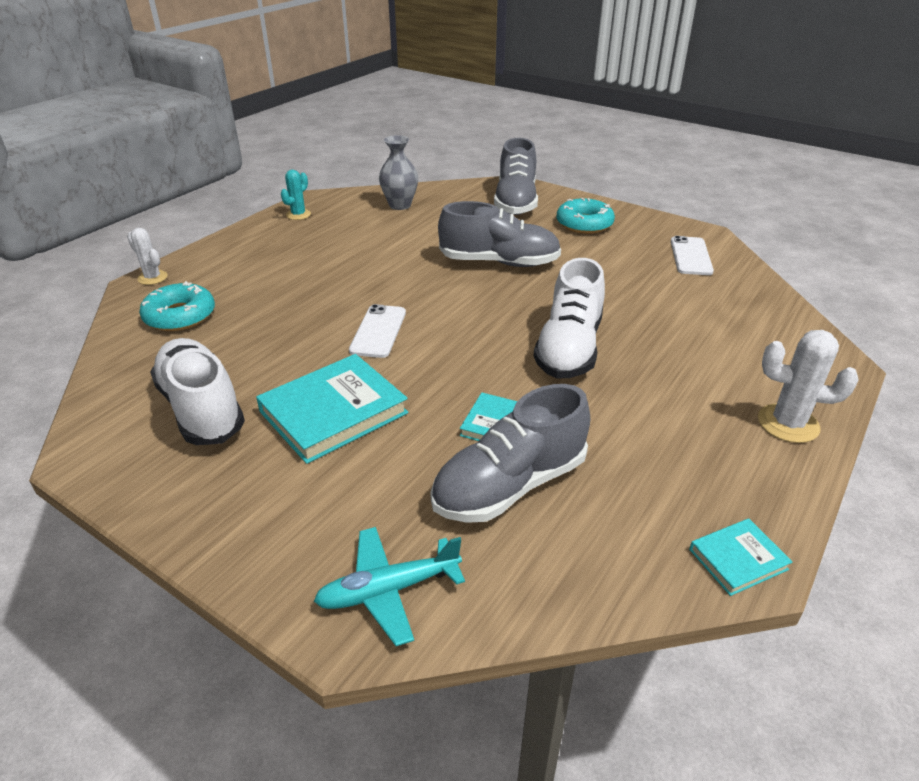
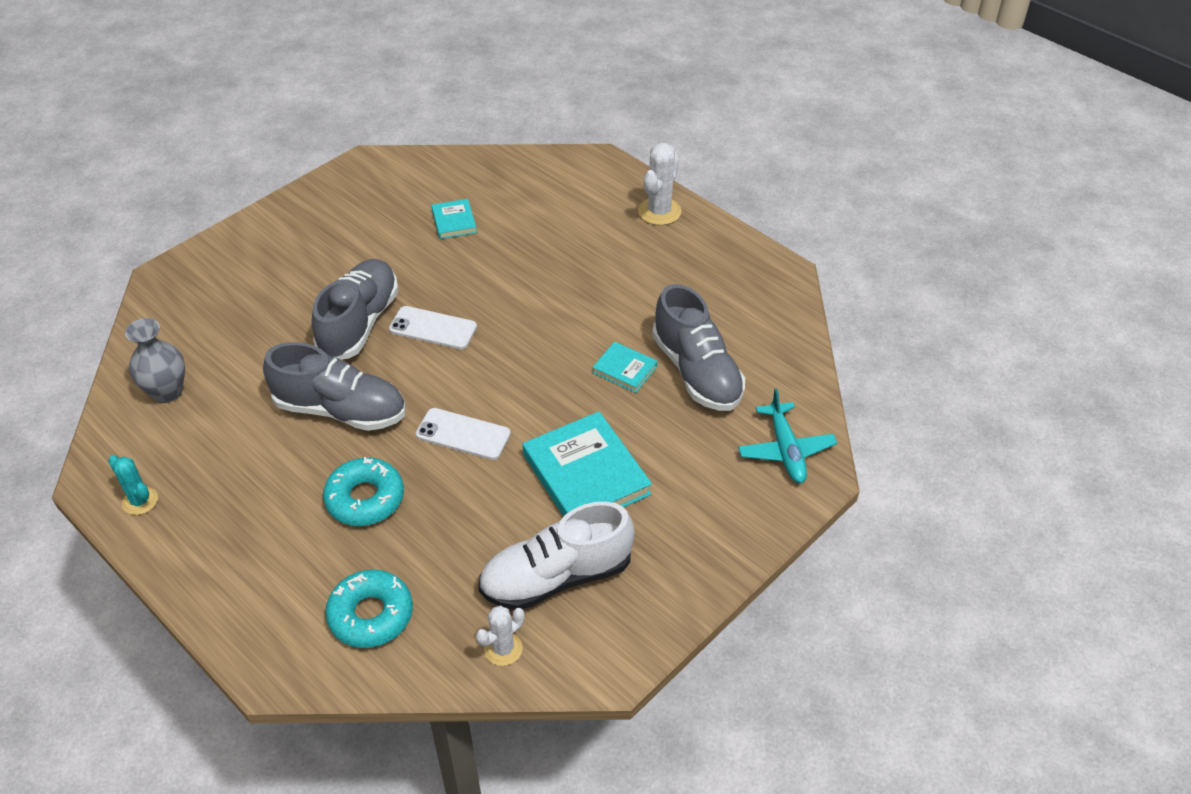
camera: 80 degrees left, 10 degrees up
(152, 278) = (259, 658): white cactus -> white cactus (503, 649)
(515, 202) = (216, 284): grey shoe -> grey shoe (341, 410)
(569, 348) = (533, 303): white shoe -> none
(584, 224) = (302, 241): turquoise donut -> turquoise donut (365, 499)
(690, 256) = (405, 186): white phone -> white phone (433, 328)
(738, 559) = (778, 277): turquoise book -> turquoise book (454, 221)

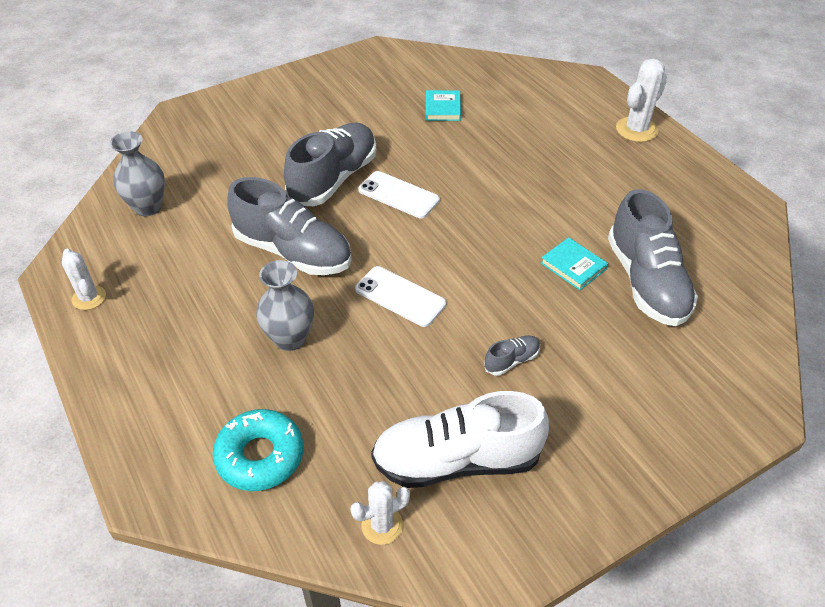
camera: 15 degrees right, 0 degrees up
(140, 501) = (89, 298): turquoise cactus -> white cactus
(365, 499) = (290, 339): turquoise donut -> grey vase
(586, 474) = (511, 360): turquoise book -> grey shoe
(785, 450) = (728, 379): turquoise plane -> none

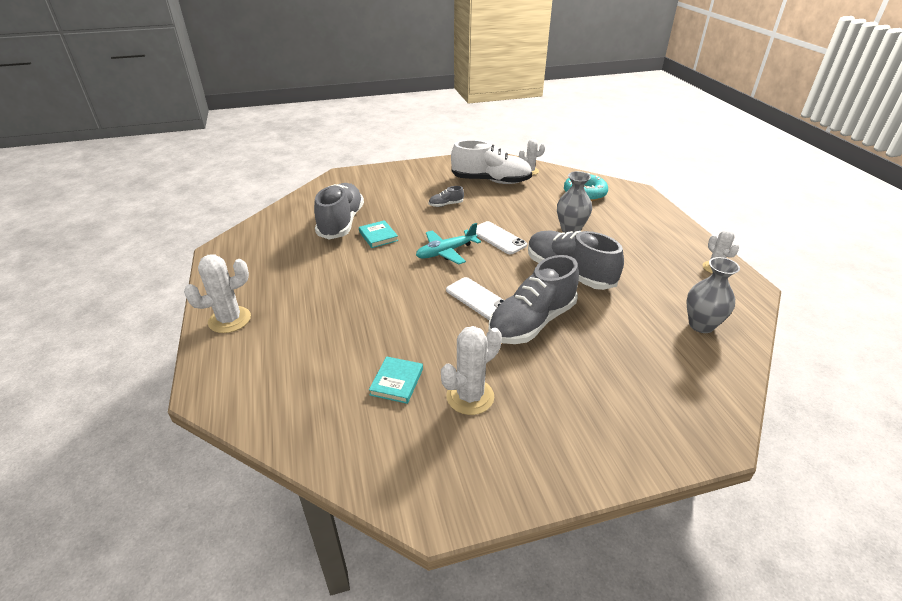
camera: 165 degrees left, 10 degrees down
(377, 108) = (470, 396): none -> white cactus
(464, 255) = (445, 252): none -> turquoise plane

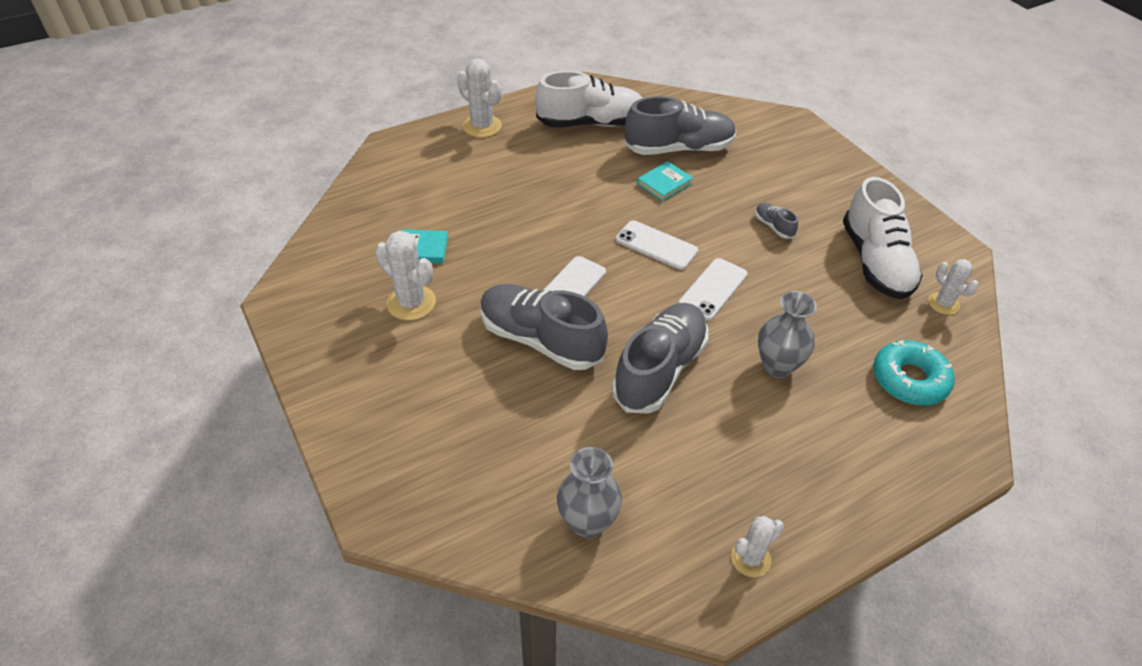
camera: 75 degrees right, 10 degrees up
(277, 256) = (591, 123): none -> white shoe
(445, 252) = (656, 245): turquoise plane -> white phone

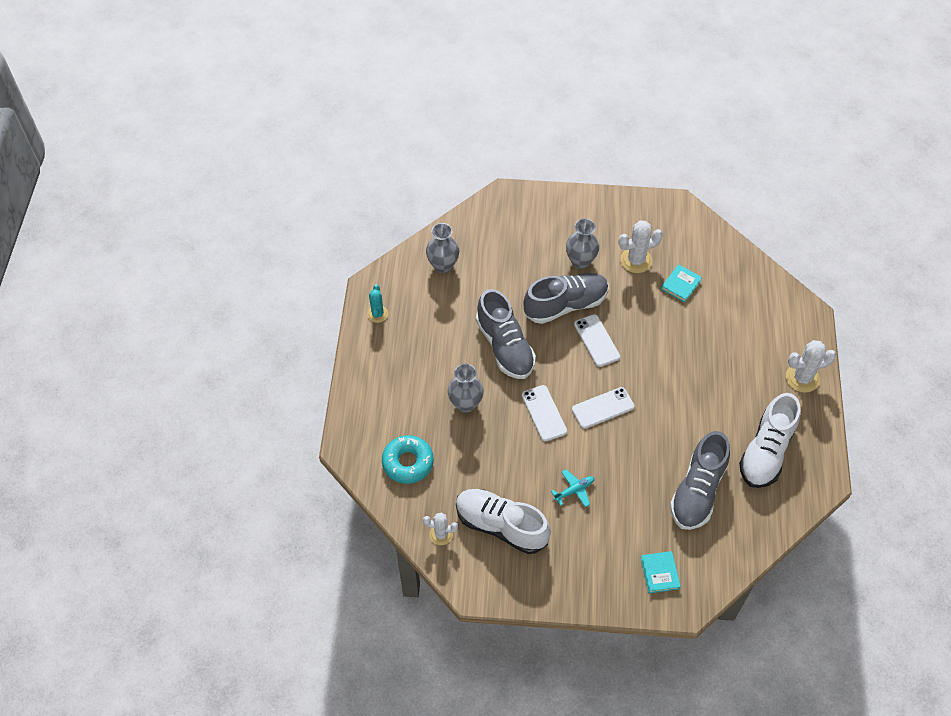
camera: 125 degrees right, 10 degrees up
(453, 357) = (580, 261): none -> grey vase
(664, 183) = (662, 454): turquoise book -> turquoise book (660, 573)
(750, 559) = (377, 314): white cactus -> turquoise cactus
(773, 226) = (574, 490): grey shoe -> turquoise plane

